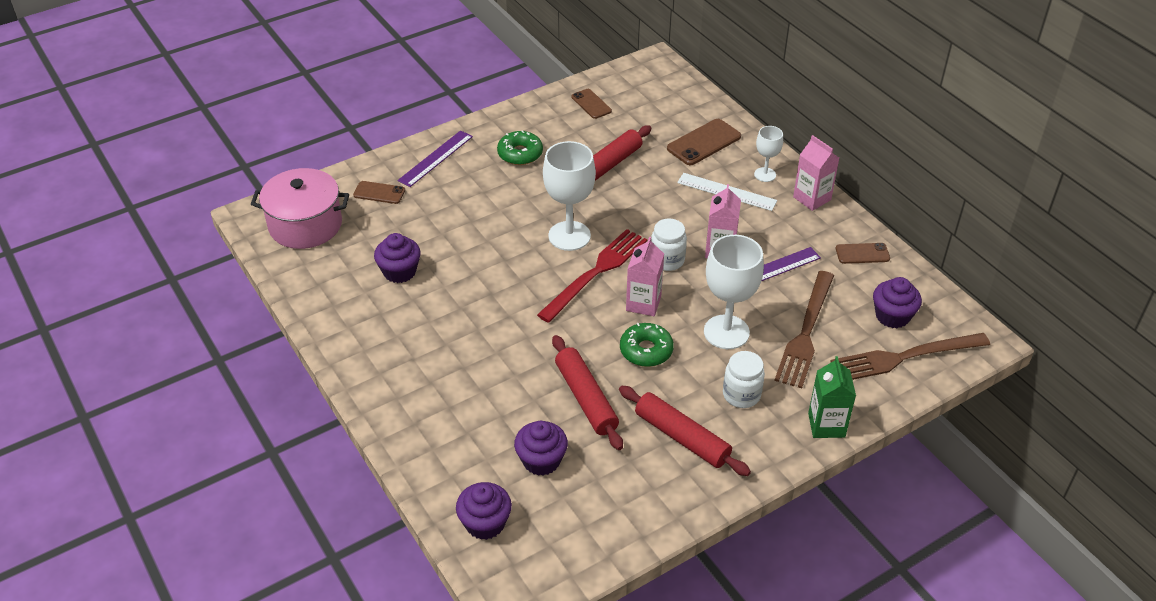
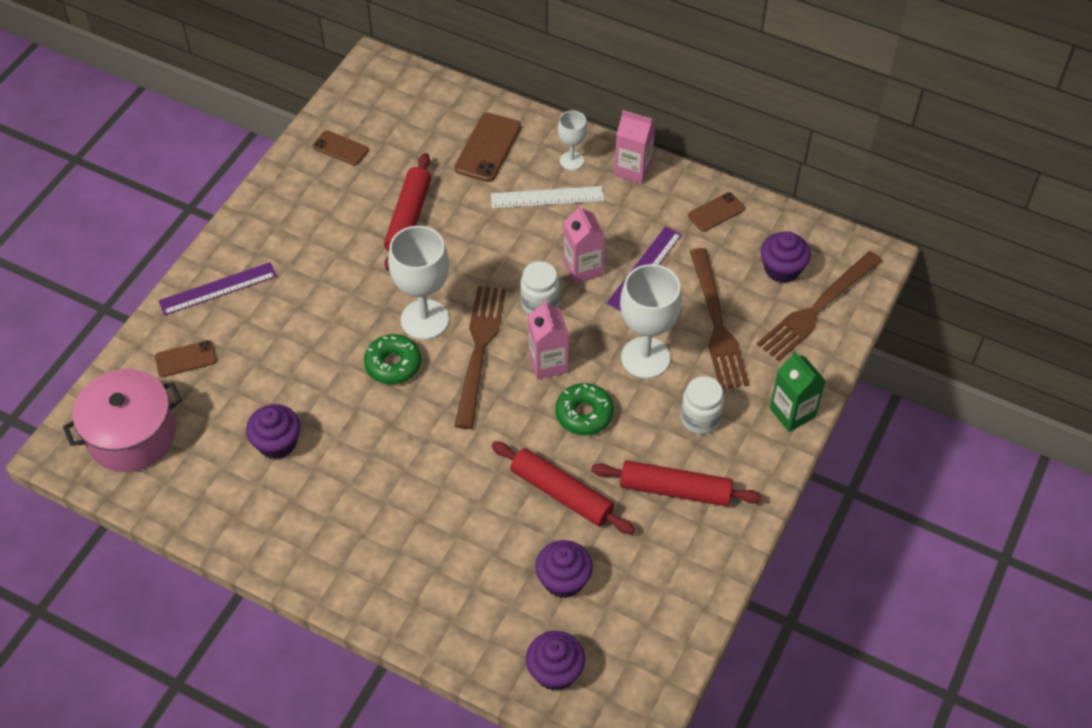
camera: 30 degrees left, 10 degrees up
(435, 158) = (218, 289): purple ruler -> purple ruler turned 60 degrees clockwise
(520, 154) = (306, 243): green donut -> green donut (393, 364)
(595, 273) = (479, 350): red fork -> brown fork

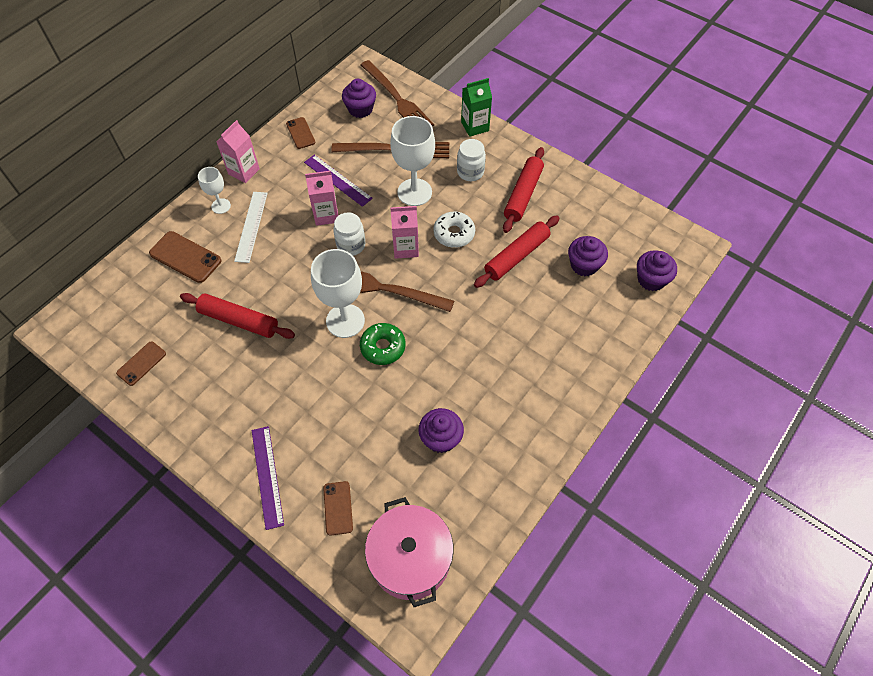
camera: 80 degrees left, 5 degrees up
(584, 414) = (454, 233): green donut -> white donut

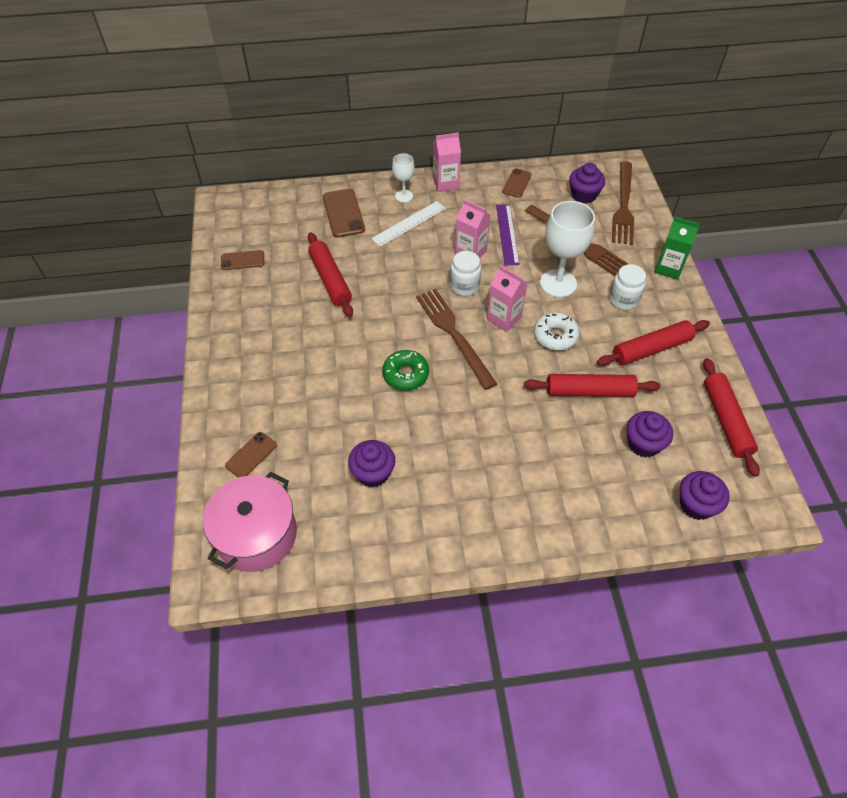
camera: 45 degrees right, 5 degrees down
(267, 476) = (233, 394): purple ruler -> none
(345, 321) = (400, 335): white goblet -> none
(613, 209) = (725, 420): none -> red rolling pin

